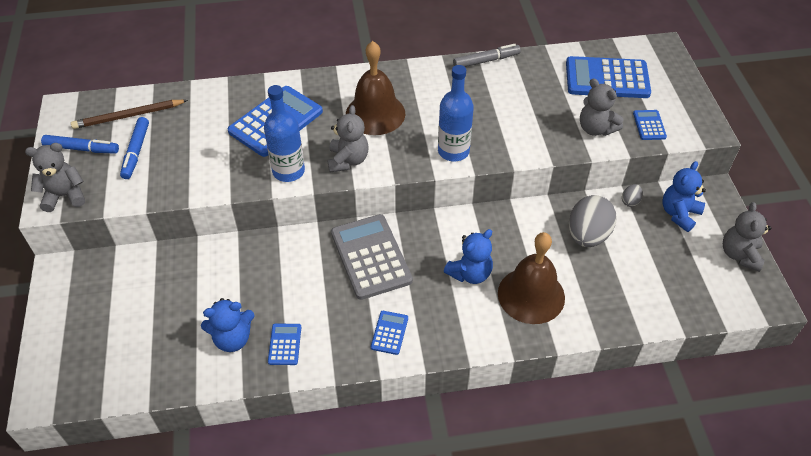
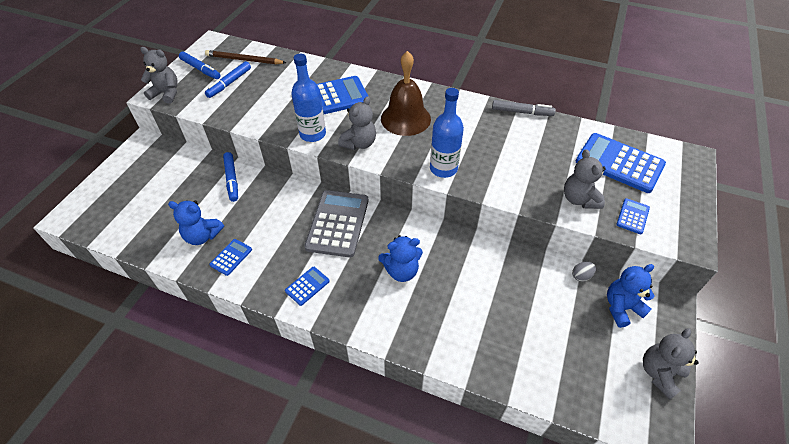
camera: 30 degrees right, 0 degrees up
(213, 264) = (232, 179): none -> blue marker
(531, 295) = (437, 312): brown bell -> none
(587, 235) = (522, 287): grey egg -> none

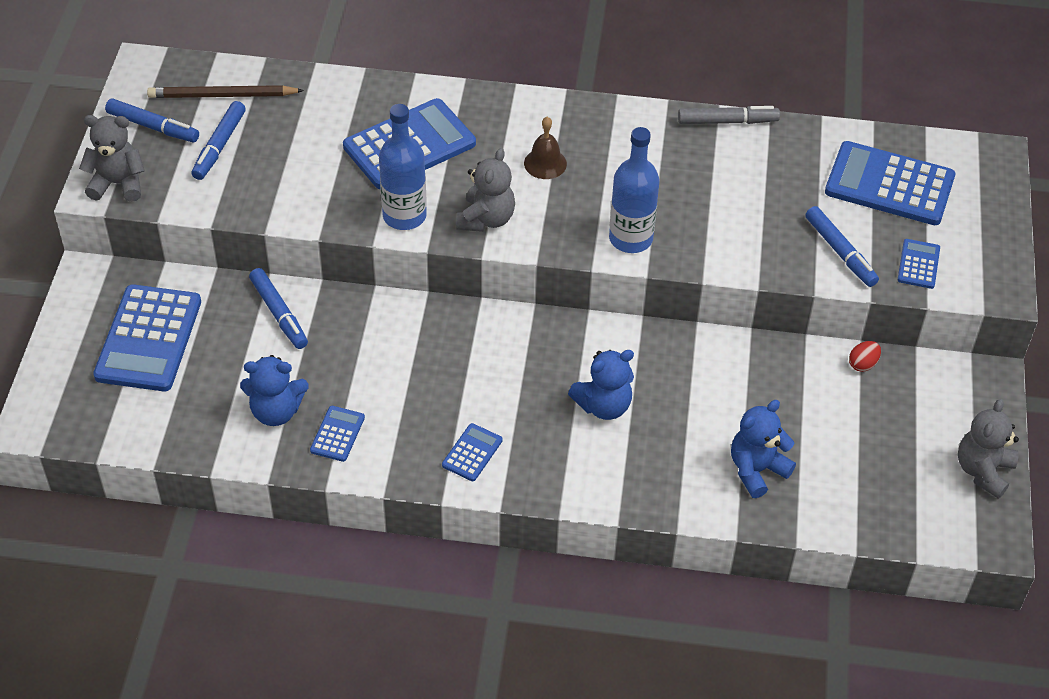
camera: 15 degrees left, 0 degrees up
(155, 181) = (148, 339): none -> blue calculator
(338, 223) = (482, 353): grey calculator -> none
(405, 118) = (545, 163): brown bell -> brown bell, size x0.51
(579, 199) = (840, 252): grey teddy bear -> blue marker
(581, 276) = (862, 364): grey egg -> red egg
(621, 308) = (924, 397): blue teddy bear -> blue teddy bear (756, 470)

